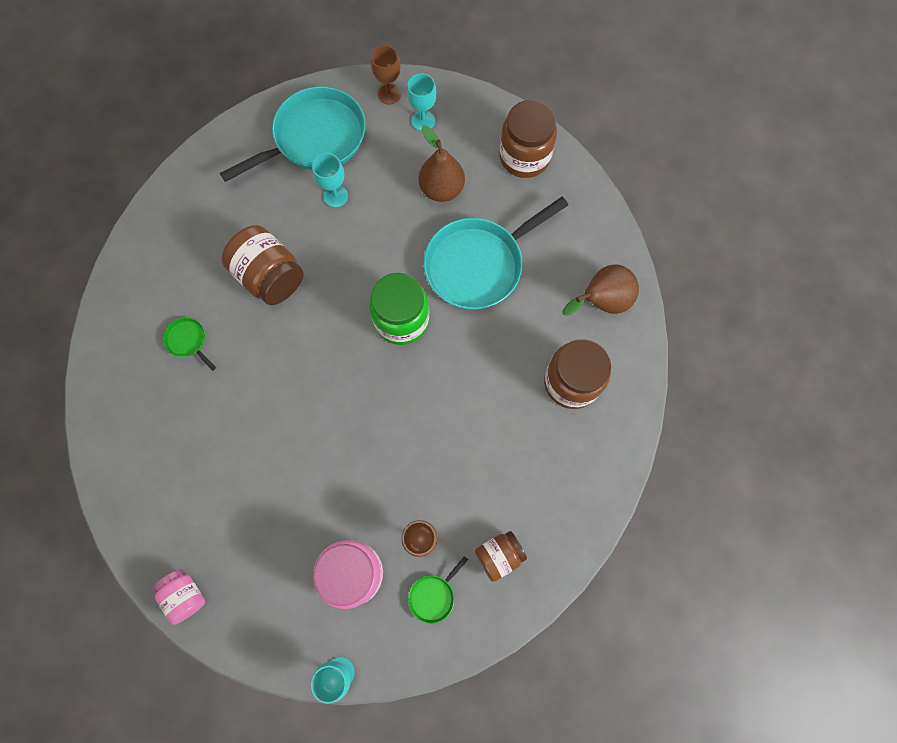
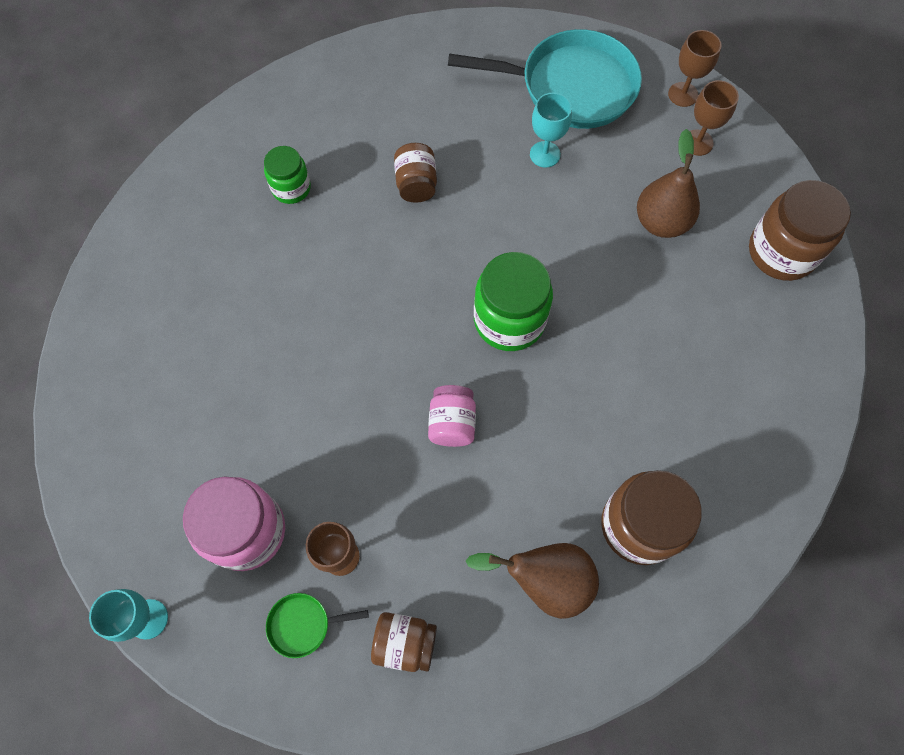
camera: 40 degrees right, 5 degrees down
(185, 595) = (83, 418): pink jar -> pink jar (452, 423)
(188, 341) = (291, 188): green pan -> green jar
(270, 276) = (416, 184): brown jar -> brown jar, size x0.59
(423, 121) = (697, 142): turquoise goblet -> brown goblet
(478, 264) = (638, 324): turquoise pan -> none
(601, 302) = (746, 466): brown pear -> brown pear (544, 581)

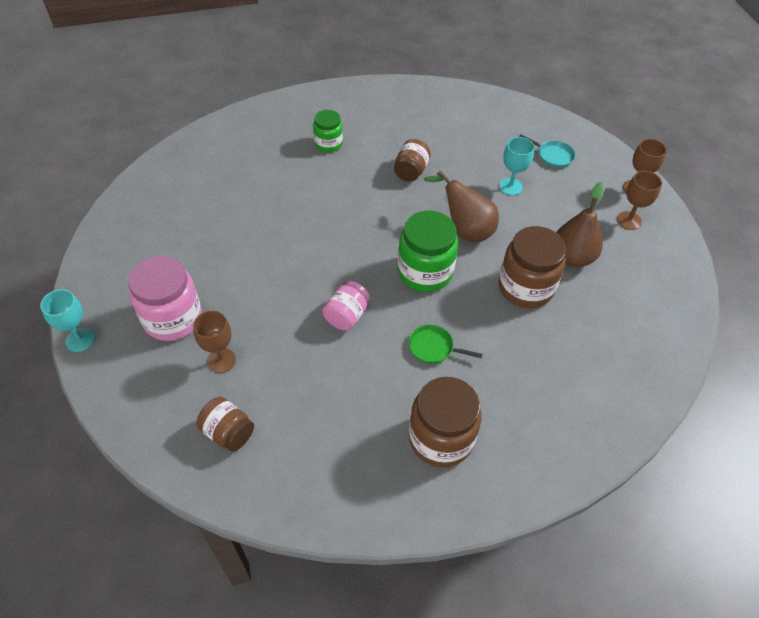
camera: 25 degrees right, 15 degrees down
(303, 624) = (170, 389): green pan -> green pan (433, 347)
(544, 581) = (349, 441): brown pear -> brown pear (465, 230)
(571, 87) = (553, 155): turquoise pan -> turquoise pan, size x0.41
(781, 252) = (656, 312): brown jar -> brown jar (525, 287)

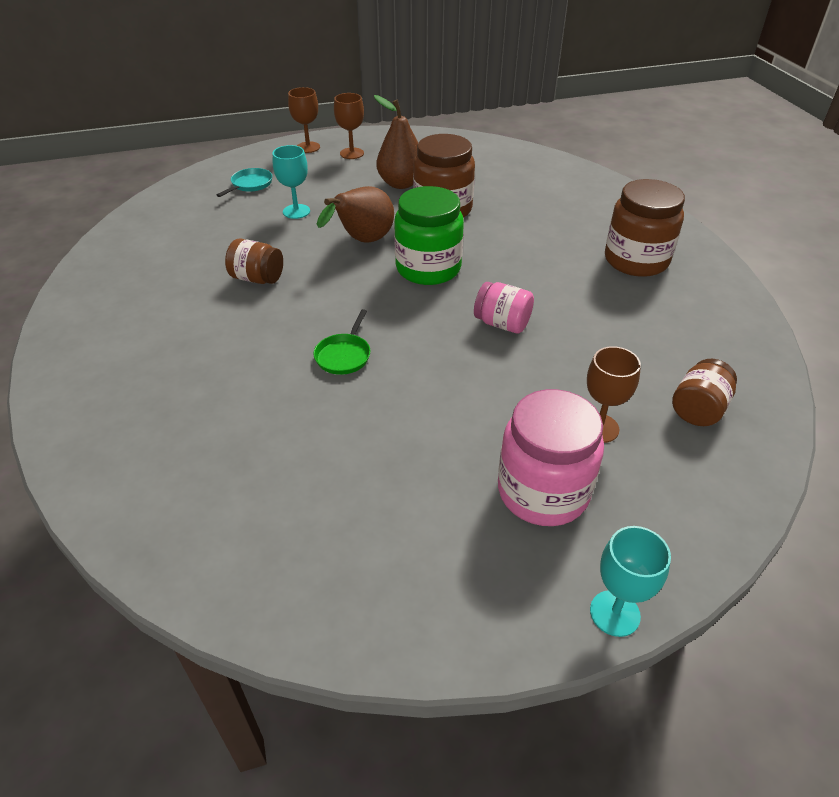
camera: 90 degrees left, 10 degrees down
(328, 144) = (181, 353): green jar -> none
(433, 347) = (531, 263): green pan -> green pan (344, 355)

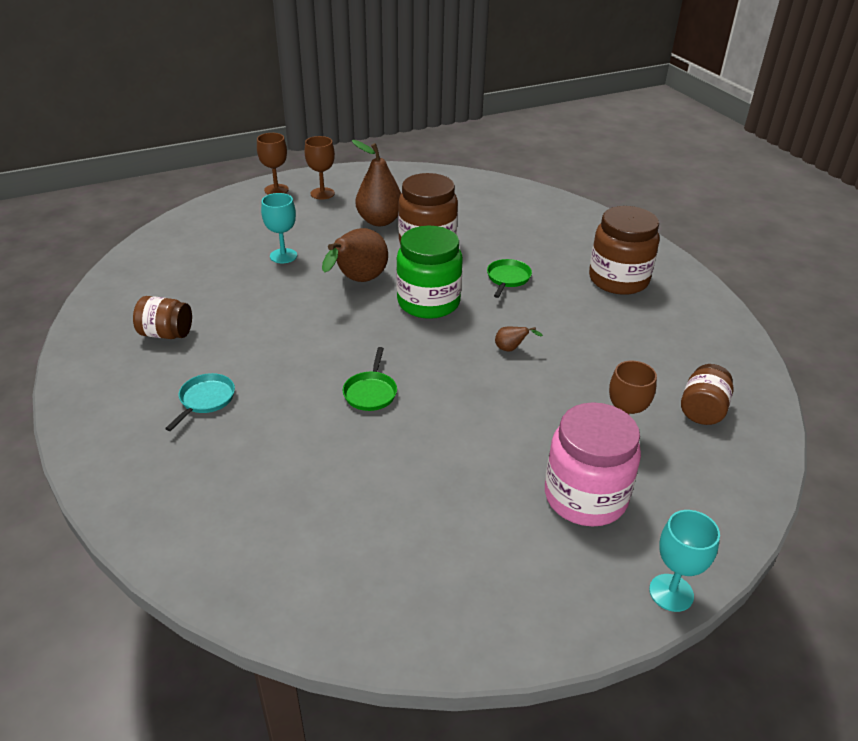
camera: 10 degrees left, 5 degrees down
(250, 185) = (228, 232): turquoise pan -> turquoise pan (205, 400)
(257, 278) = (264, 325): brown jar -> brown jar (166, 334)
(502, 323) = (511, 349): pink jar -> brown pear
(517, 250) = (508, 278): none -> green pan

